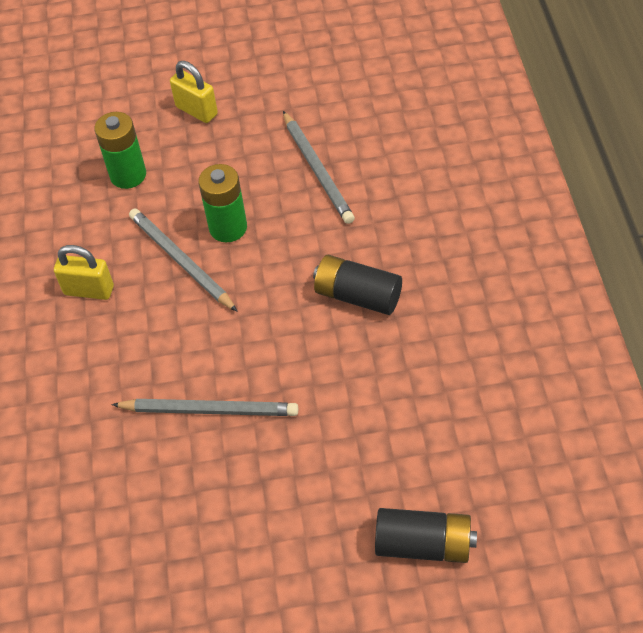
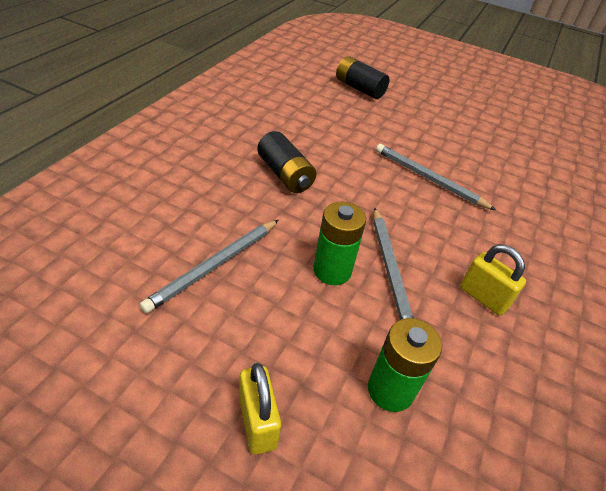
camera: 155 degrees left, 10 degrees down
(317, 170) = (214, 266): grey pencil -> grey pencil turned 150 degrees counterclockwise

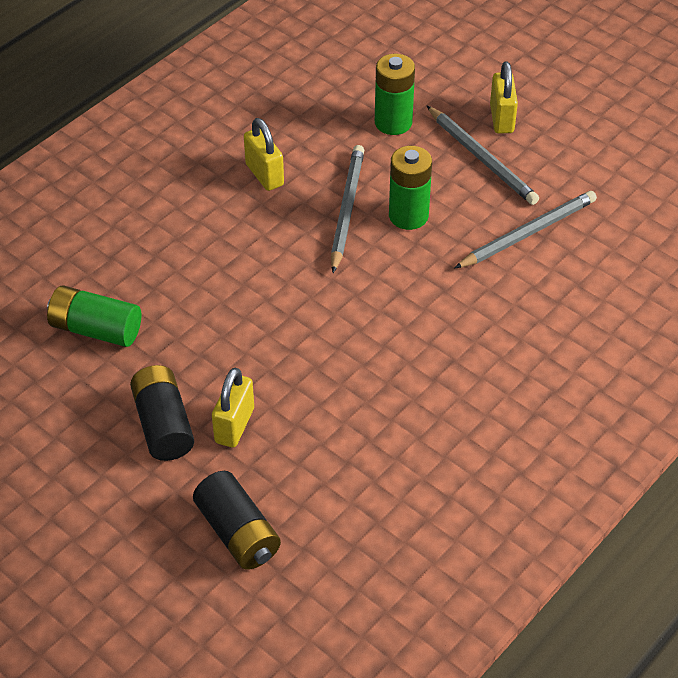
camera: 160 degrees left, 5 degrees up
(285, 175) = (429, 341): black battery -> black battery (163, 425)
(388, 126) = (234, 425): none -> yellow padlock
(429, 179) = (230, 318): grey pencil -> grey pencil (482, 158)
(506, 167) = (96, 329): none -> green battery

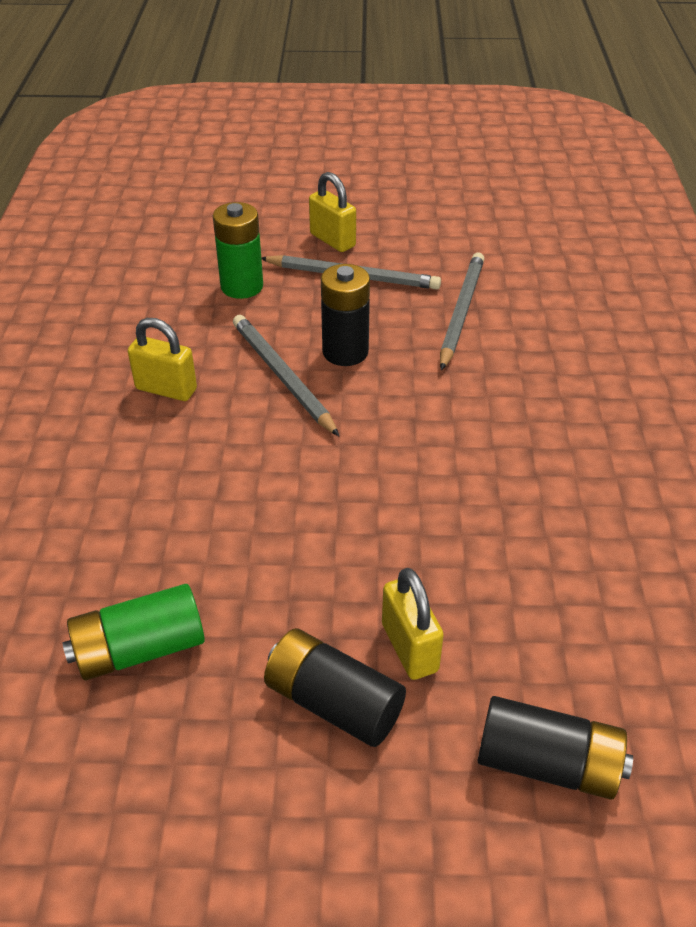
camera: 40 degrees left, 5 degrees down
(408, 216) = (345, 352): green battery -> black battery

